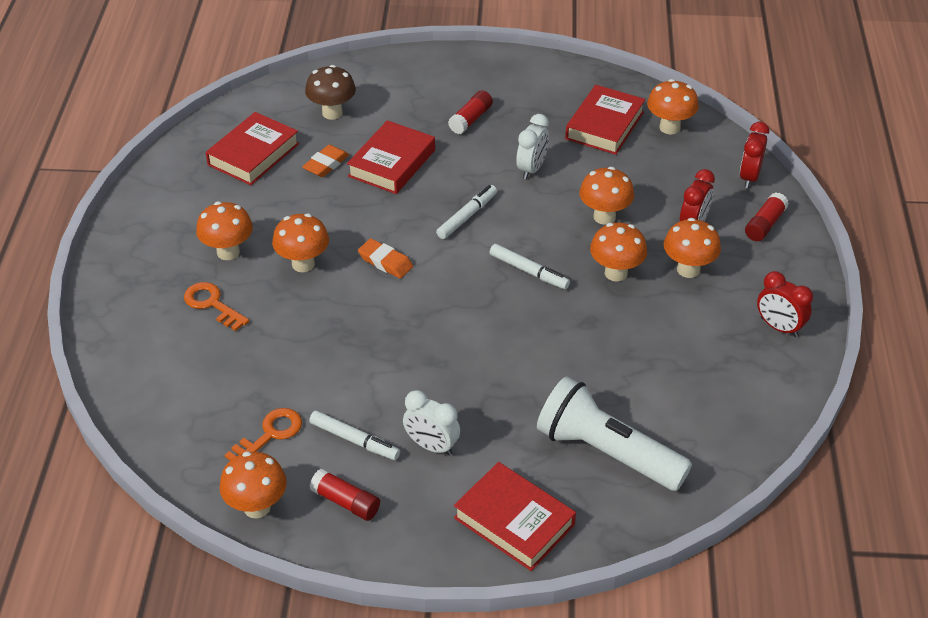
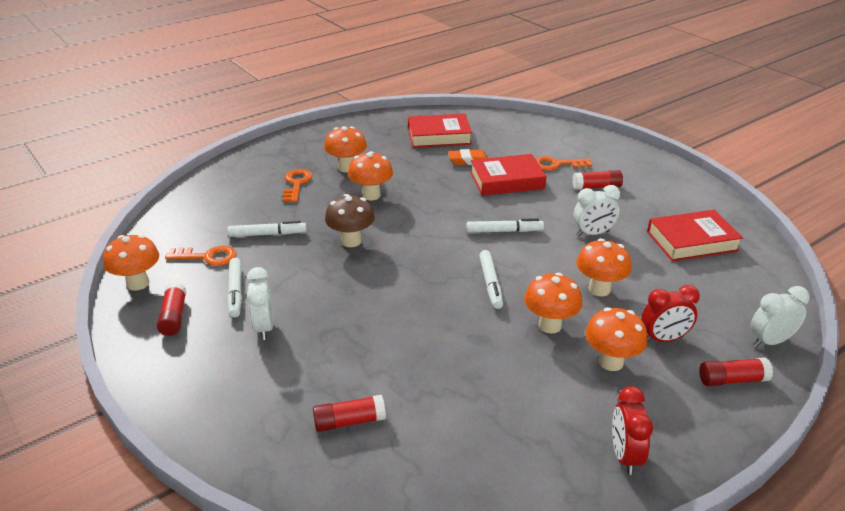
camera: 50 degrees right, 10 degrees down
(282, 372) = (267, 234): none -> white marker
(332, 113) = (515, 141): brown mushroom -> brown mushroom (351, 241)
(385, 262) = (415, 222): orange eraser -> none
(406, 116) = (557, 164): none -> orange key
(514, 521) = (225, 408): red book -> none
(606, 452) = (349, 421): white flashlight -> red glue stick
(669, 127) = (746, 271): orange mushroom -> none
(749, 177) = (770, 341): red clock -> white clock

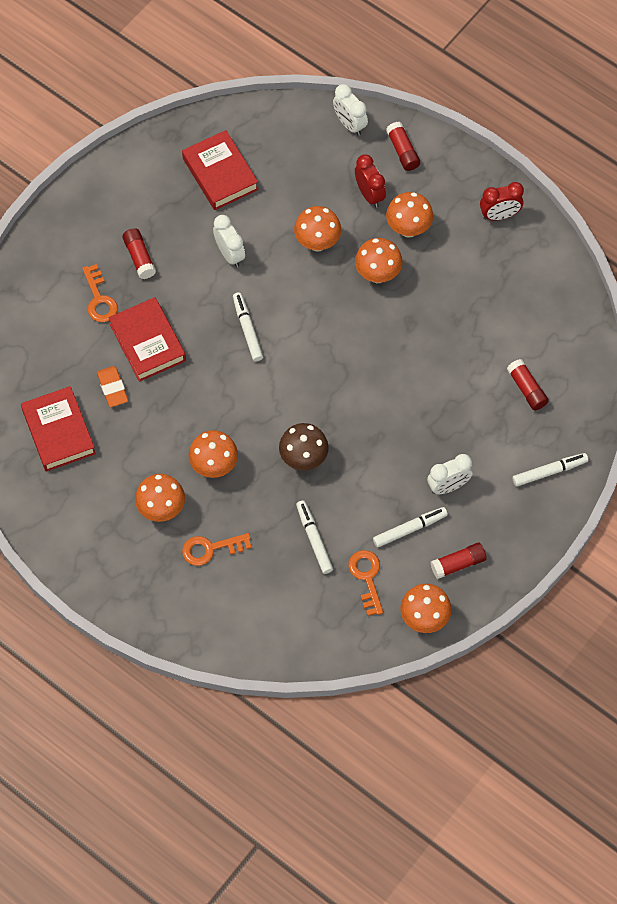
camera: 105 degrees left, 30 degrees up
(490, 283) = (334, 327): white marker -> white marker (549, 471)

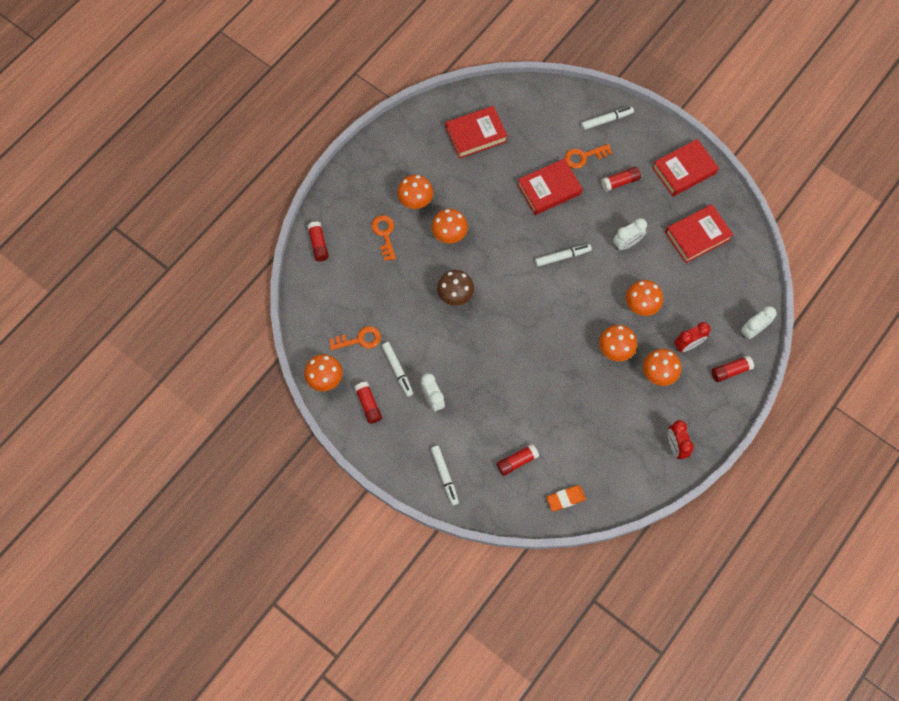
camera: 90 degrees right, 5 degrees up
(112, 388) = (511, 167): orange eraser -> orange eraser (565, 498)
(125, 183) = (684, 170): none -> red book
(224, 635) = (318, 244): none -> red glue stick
(314, 539) = (390, 303): white marker -> white marker (606, 120)

